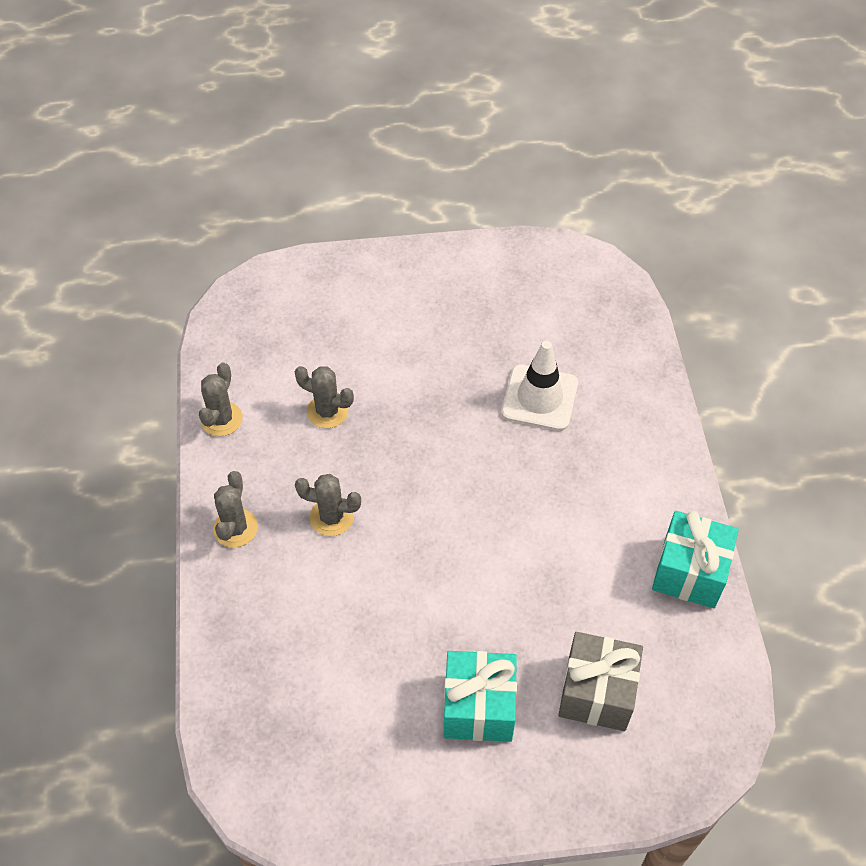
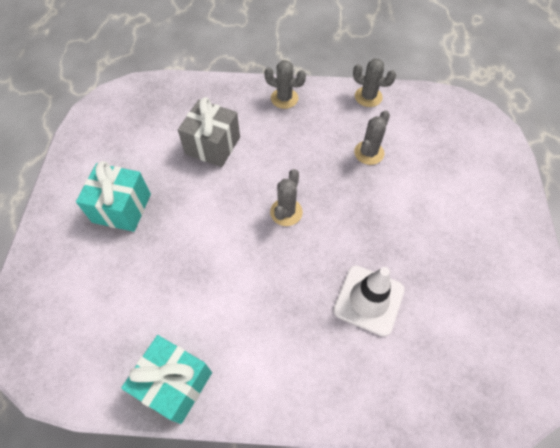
camera: 100 degrees right, 5 degrees up
(331, 517) = (282, 146): grey cactus -> grey cactus (286, 212)
(596, 692) = (103, 283): grey gift -> grey gift (213, 145)

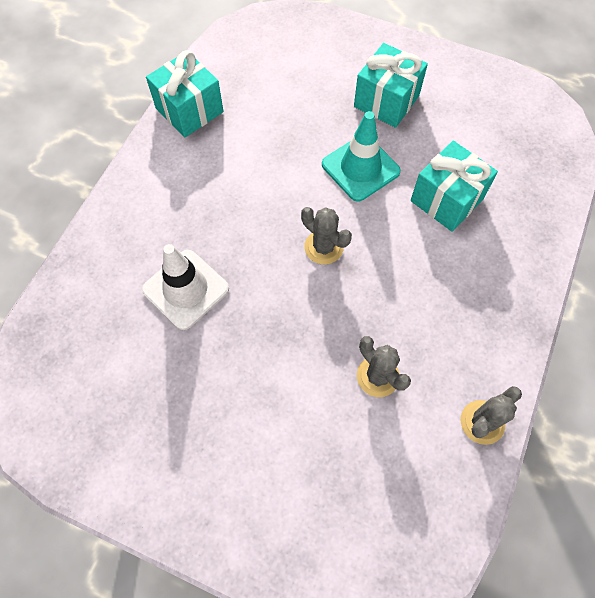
camera: 110 degrees right, 5 degrees up
(201, 208) = (360, 168): none -> turquoise traffic cone
(213, 145) = (447, 200): grey gift -> turquoise gift
(284, 98) = (507, 304): grey cactus -> none

